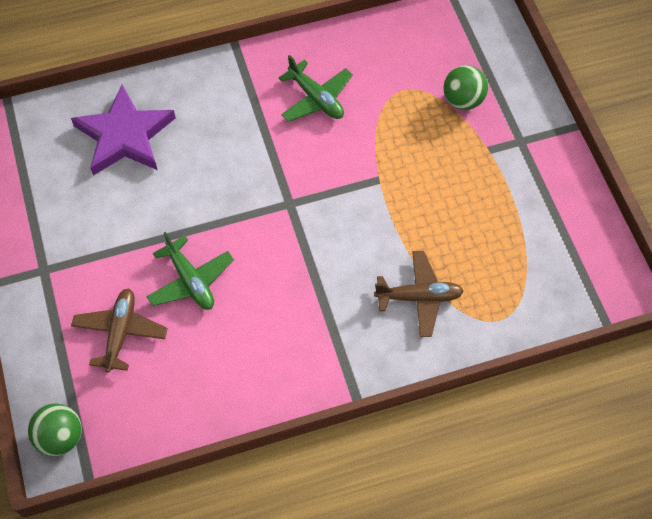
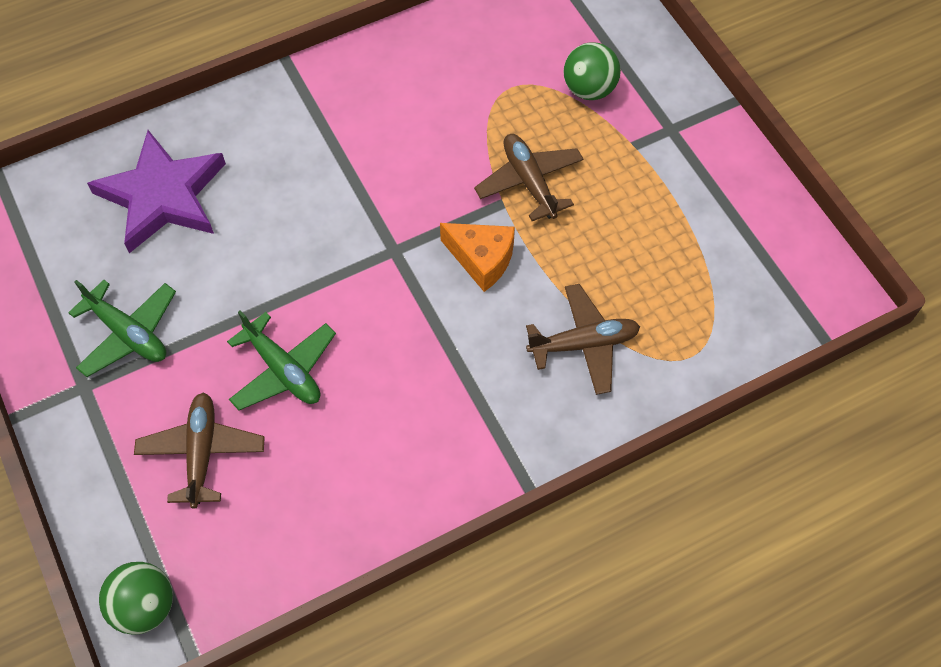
camera: 10 degrees left, 0 degrees up
(316, 98) = (403, 113): green plane -> green plane (128, 333)
(354, 220) = (482, 259): none -> orange cheese
(402, 166) = (529, 182): none -> brown plane

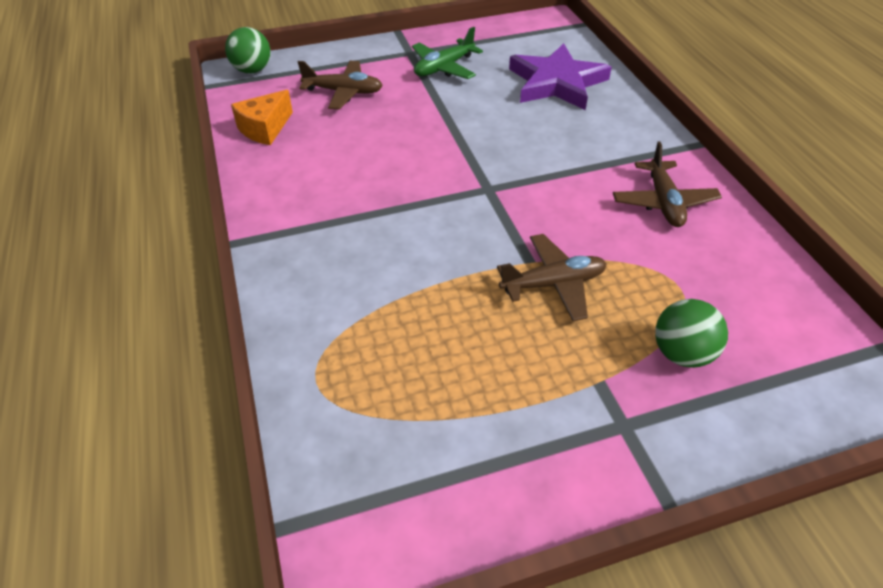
camera: 100 degrees right, 15 degrees down
(283, 370) = (394, 127): green plane -> none
(482, 259) = (468, 239): orange cheese -> orange cheese (265, 129)
(584, 344) = (358, 296): brown plane -> brown plane (663, 202)

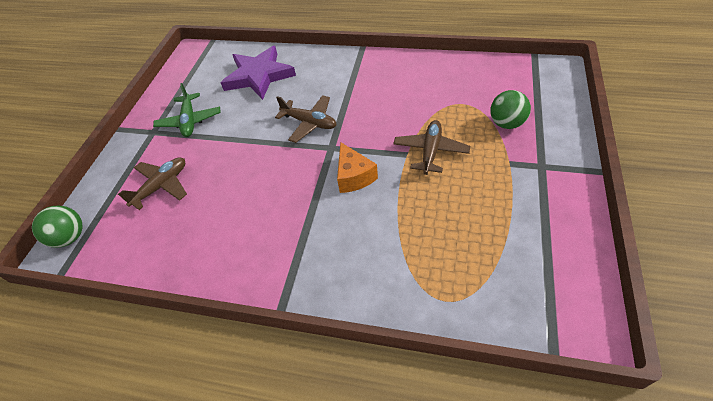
camera: 55 degrees left, 5 degrees up
(265, 129) = (159, 252): orange cheese -> orange cheese (354, 176)
(663, 202) = (397, 80): brown plane -> brown plane (309, 123)

